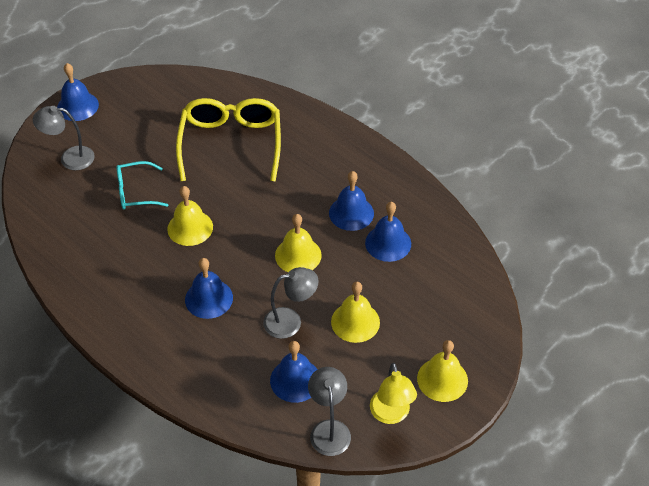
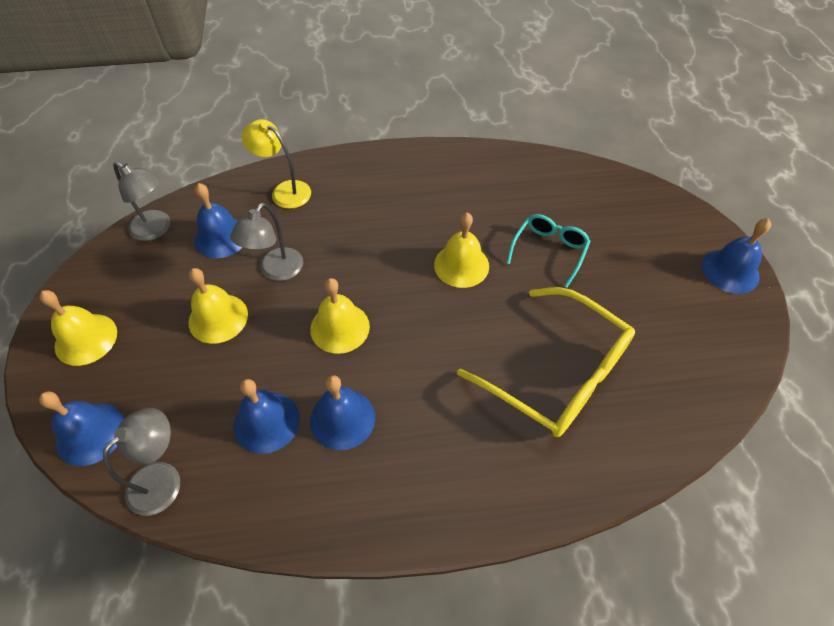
camera: 130 degrees right, 5 degrees up
(70, 158) = (642, 227): grey lamp -> grey lamp (163, 479)
(209, 298) = (364, 231): blue bell -> blue bell (90, 433)
(391, 414) = (112, 276): yellow lamp -> yellow lamp (284, 191)

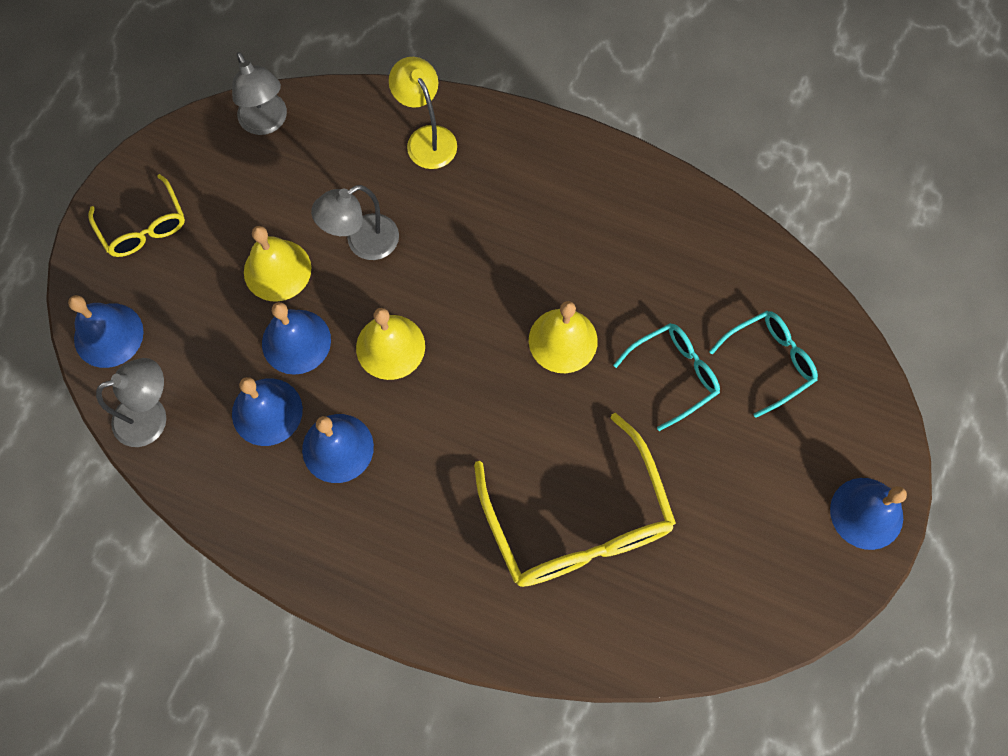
camera: 30 degrees right, 15 degrees up
(86, 339) = (144, 227): yellow bell -> yellow glasses
(221, 237) = (328, 168): blue bell -> blue bell (296, 341)
(601, 216) = (769, 362): none -> turquoise glasses

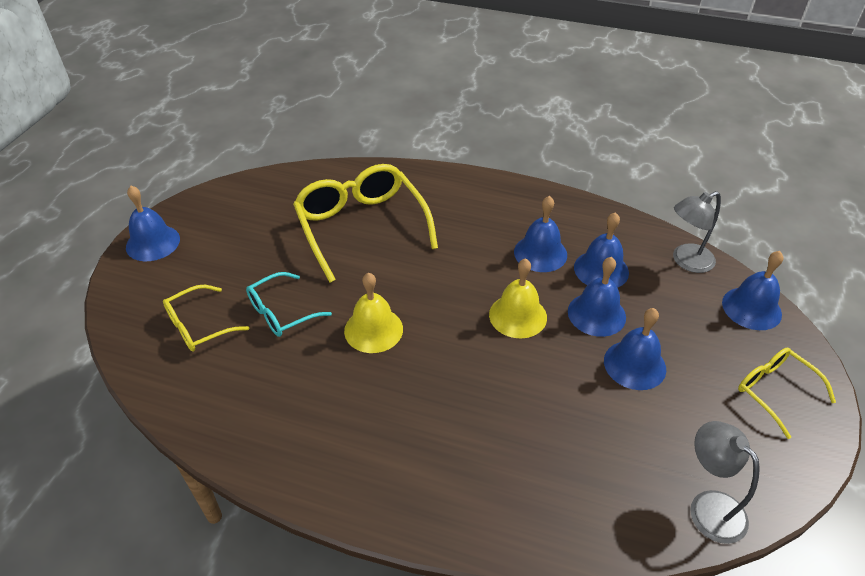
camera: 175 degrees right, 25 degrees down
(277, 270) = (634, 364): yellow bell -> blue bell
(363, 243) = (565, 392): grey lamp -> none
(427, 138) = (527, 502): yellow lamp -> none
(769, 362) = (198, 326): turquoise glasses -> yellow glasses

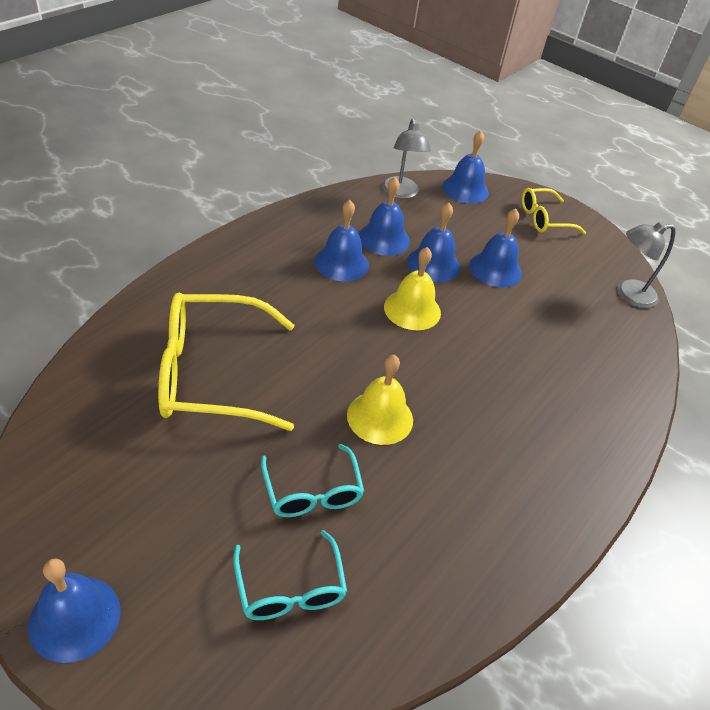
camera: 75 degrees left, 0 degrees up
(198, 326) = (290, 589): yellow glasses -> turquoise glasses

